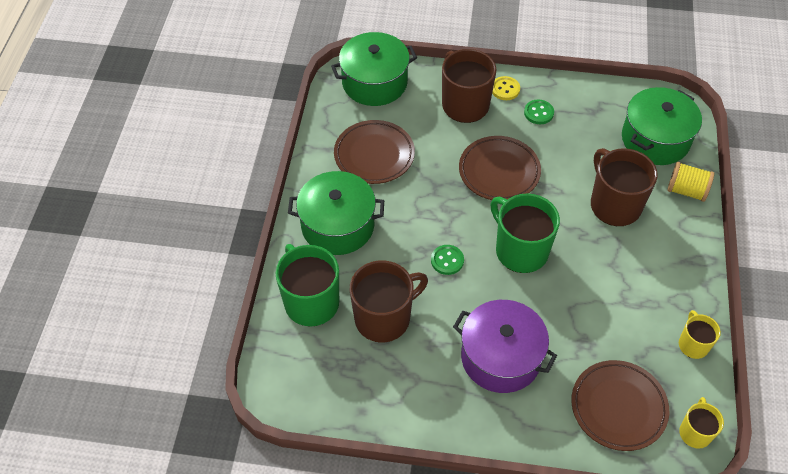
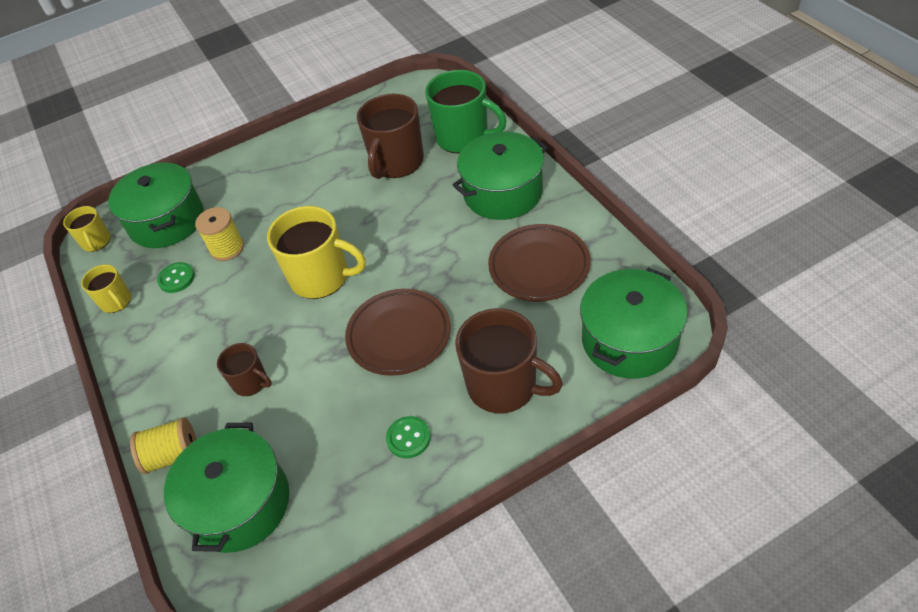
camera: 150 degrees right, 5 degrees down
(447, 260) = (382, 228): green button -> green button (176, 278)
(501, 357) = (282, 195): purple pot -> none
(505, 89) = (474, 442): yellow button -> none
(520, 250) = (321, 277): green mug -> yellow mug
(578, 332) = (227, 248): none -> yellow spool
(614, 205) = (251, 382): brown mug -> brown mug, size x0.54
(618, 407) = (167, 221): brown plate -> green pot

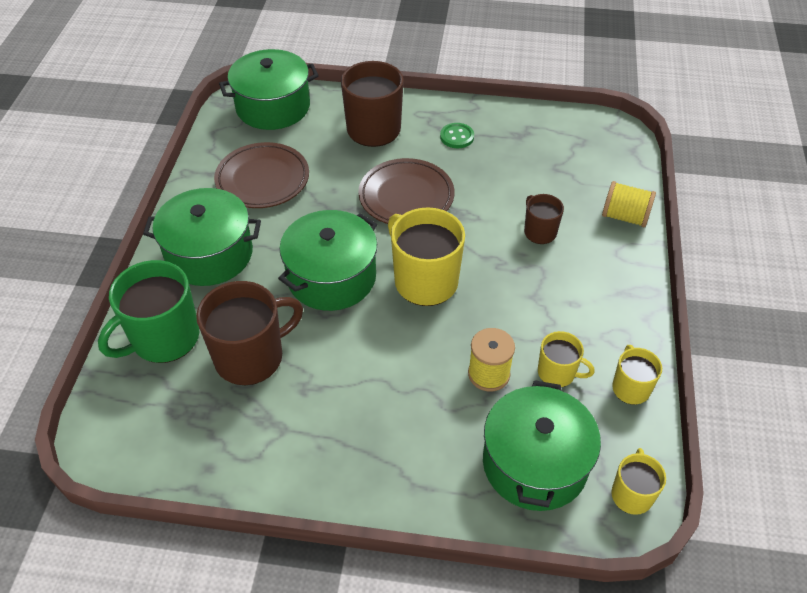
camera: 150 degrees left, 0 degrees up
(176, 278) = (557, 373): green button -> yellow mug
(239, 503) = (589, 163): green pot -> green pot (331, 277)
(463, 137) = (164, 338): green mug -> green mug turned 105 degrees counterclockwise

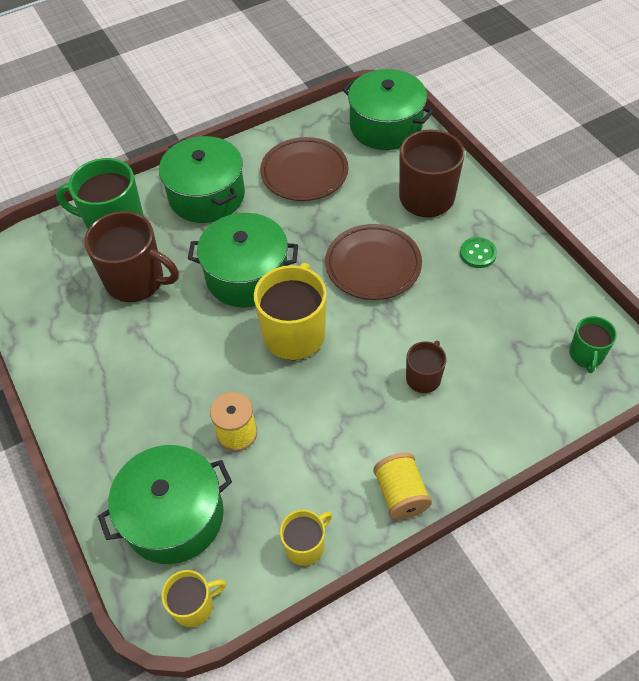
camera: 55 degrees right, 5 degrees up
(557, 373) = (277, 481): yellow mug -> none
(597, 141) = (586, 355): none -> green mug
(624, 217) = (508, 431): yellow spool -> yellow spool (400, 494)

